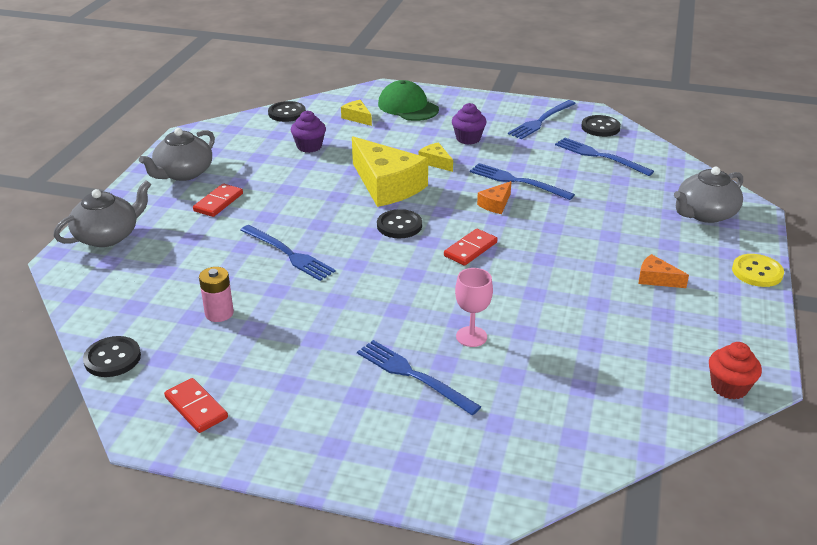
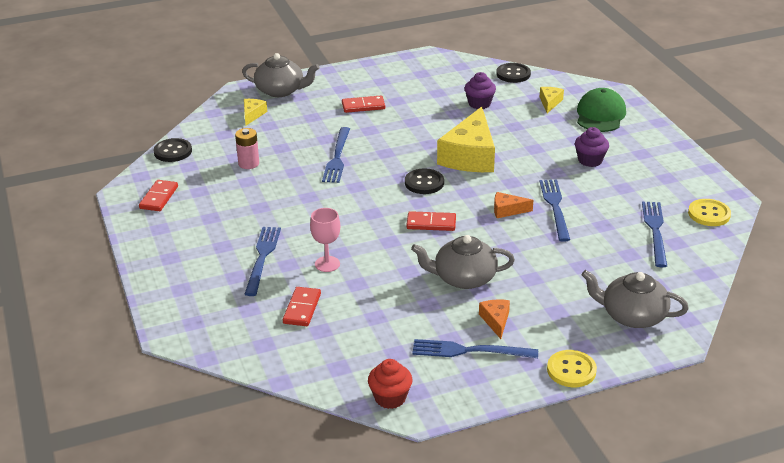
camera: 55 degrees right, 0 degrees up
(183, 173) = (380, 78): grey teapot -> grey teapot (463, 278)
(435, 162) = (532, 161): yellow cheese -> yellow cheese (252, 115)
(533, 385) = (302, 308): none -> red domino
(541, 121) = (674, 181): blue fork -> blue fork (470, 351)
(600, 127) = (709, 214): black button -> yellow button

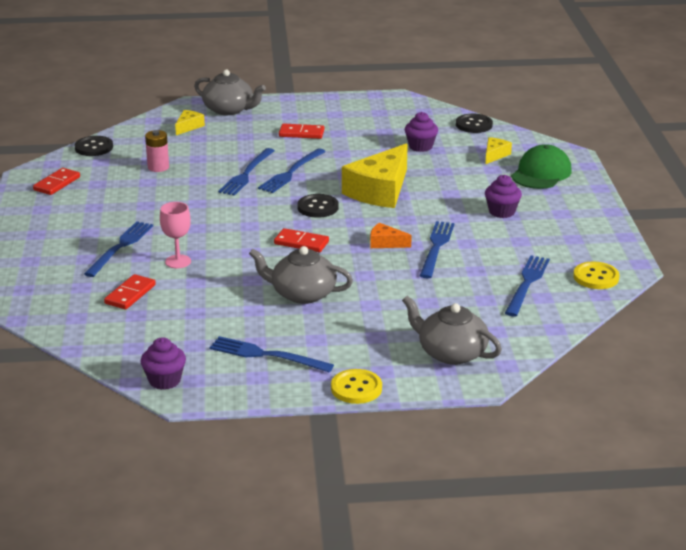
camera: 15 degrees right, 5 degrees down
(378, 149) = (291, 172): none -> blue fork
(390, 398) = (164, 380): red cupcake -> purple cupcake
(496, 321) = (309, 334): orange cheese -> none

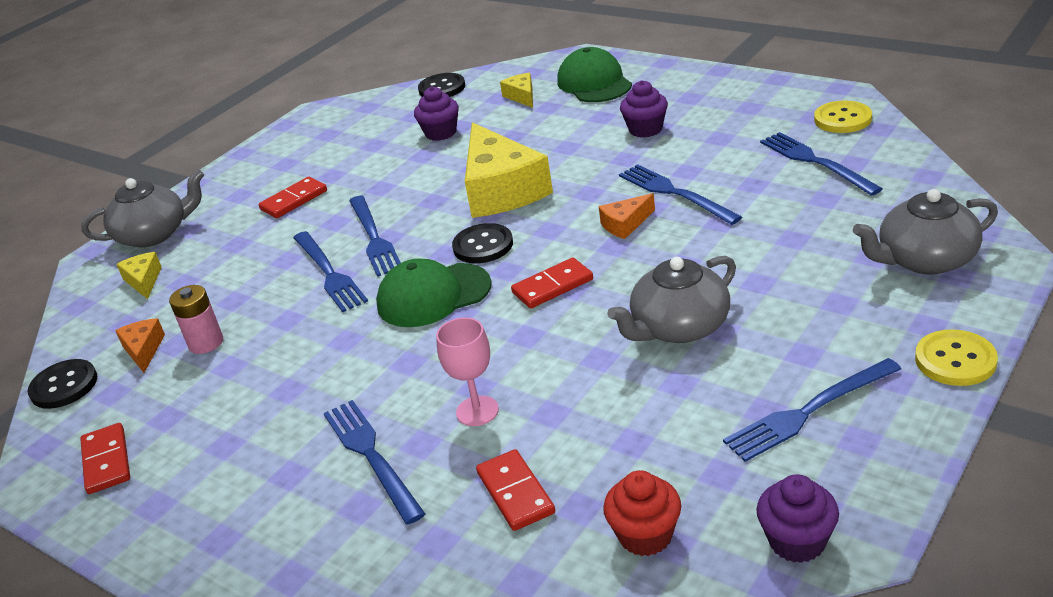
camera: 45 degrees left, 5 degrees up
(132, 338) = (645, 535): none -> red cupcake
(137, 154) = (143, 350): none -> orange cheese
(258, 211) = (433, 295): none -> green cap

